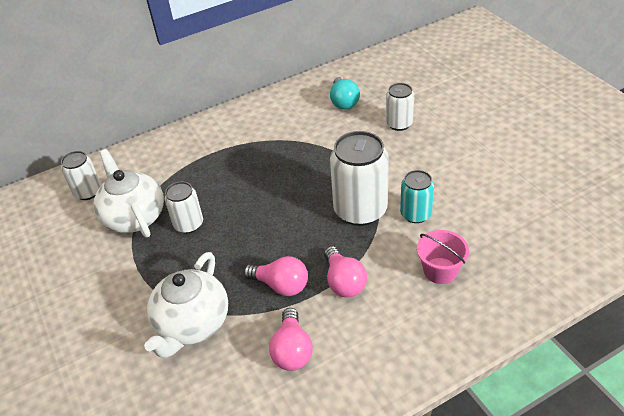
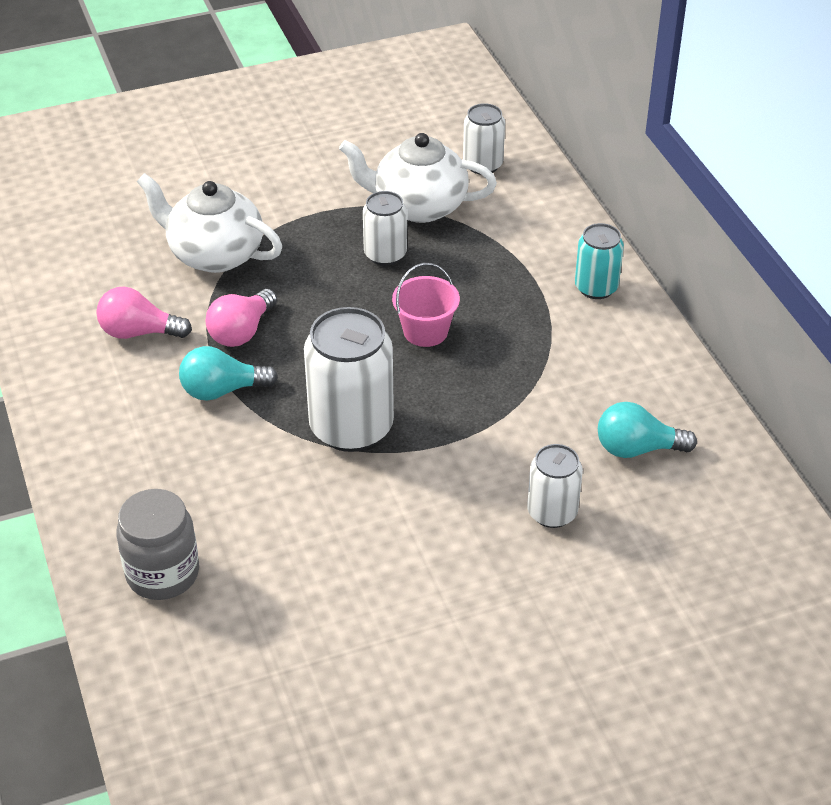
camera: 95 degrees right, 0 degrees up
(134, 217) = (418, 206): white teapot -> white teapot turned 150 degrees counterclockwise
(344, 282) = (222, 390): pink light bulb -> turquoise light bulb
(415, 214) = (320, 488): turquoise can -> turquoise can (596, 287)
(440, 270) = (200, 491): pink bucket -> pink bucket (425, 331)
(515, 272) = (162, 573): none -> grey jar

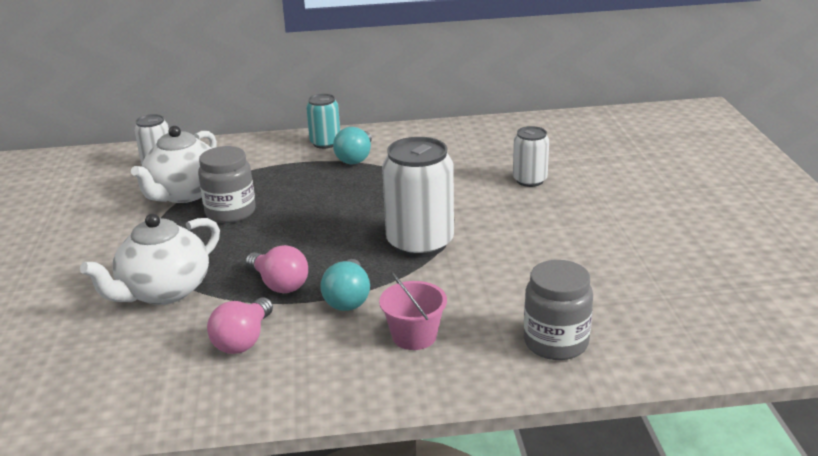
camera: 75 degrees left, 15 degrees down
(385, 254) = (230, 212): white can -> grey jar
(425, 331) = (331, 205): pink bucket -> pink bucket (414, 336)
(637, 449) = (482, 149): turquoise light bulb -> turquoise light bulb (355, 158)

